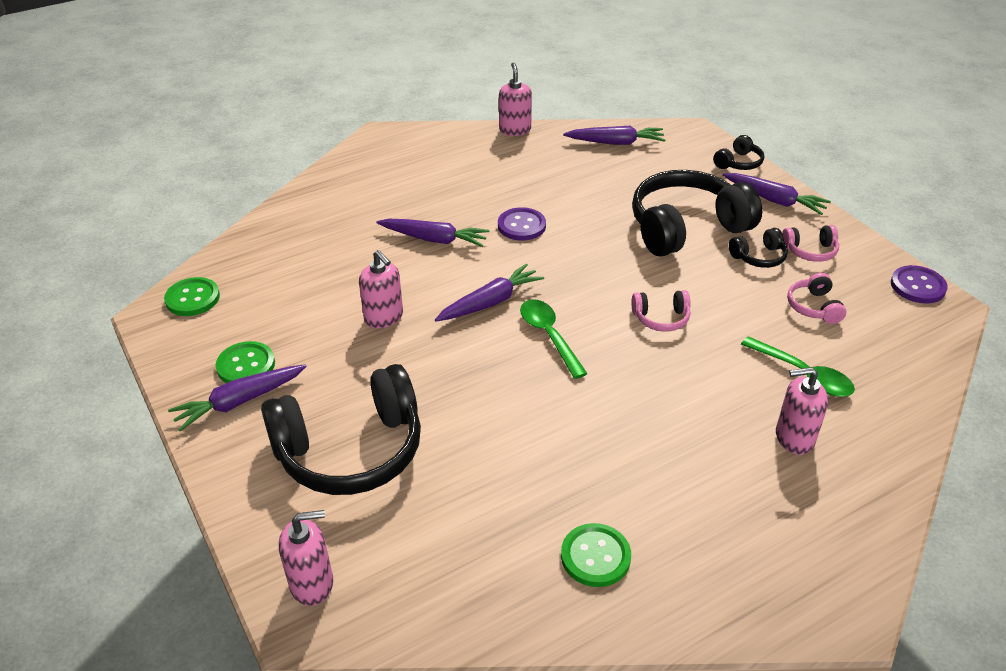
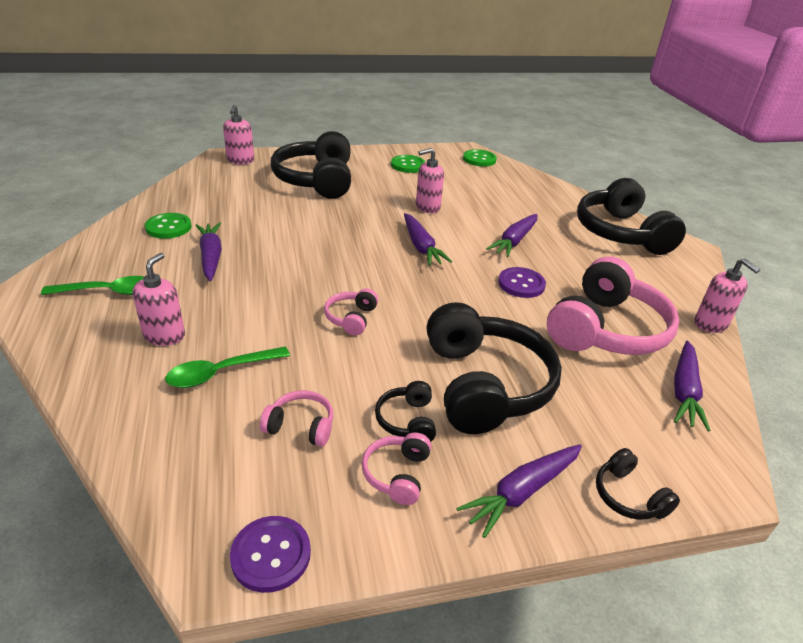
camera: 105 degrees right, 5 degrees down
(239, 402) = (378, 160): purple carrot -> purple carrot (211, 257)
(372, 174) = (621, 233): none -> black headphones
(515, 130) = (710, 324): pink soap dispenser -> pink soap dispenser turned 45 degrees clockwise
(549, 336) = (367, 260): green spoon -> green spoon (109, 292)
(562, 177) = (605, 329): none -> pink headphones

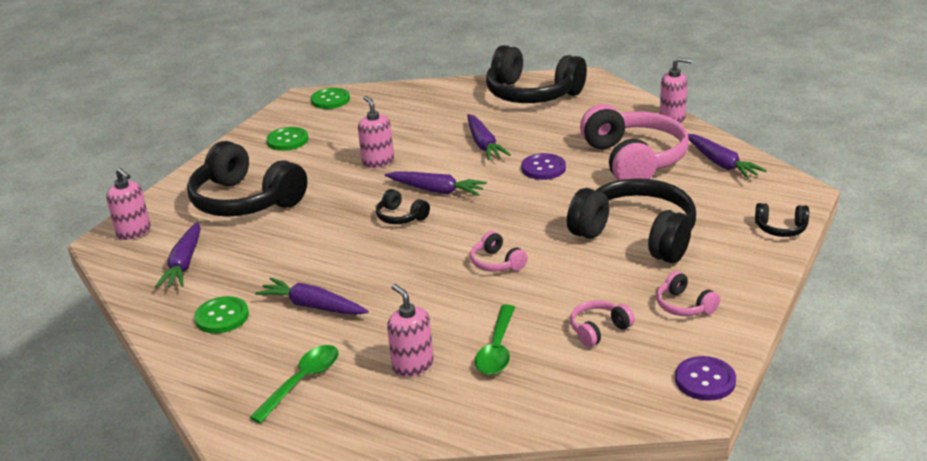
camera: 45 degrees left, 5 degrees down
(407, 421) = (639, 282): black headphones -> black headphones (401, 217)
(427, 207) = (378, 162): pink soap dispenser -> pink soap dispenser turned 135 degrees clockwise
(522, 492) = (743, 264): purple carrot -> purple carrot (184, 263)

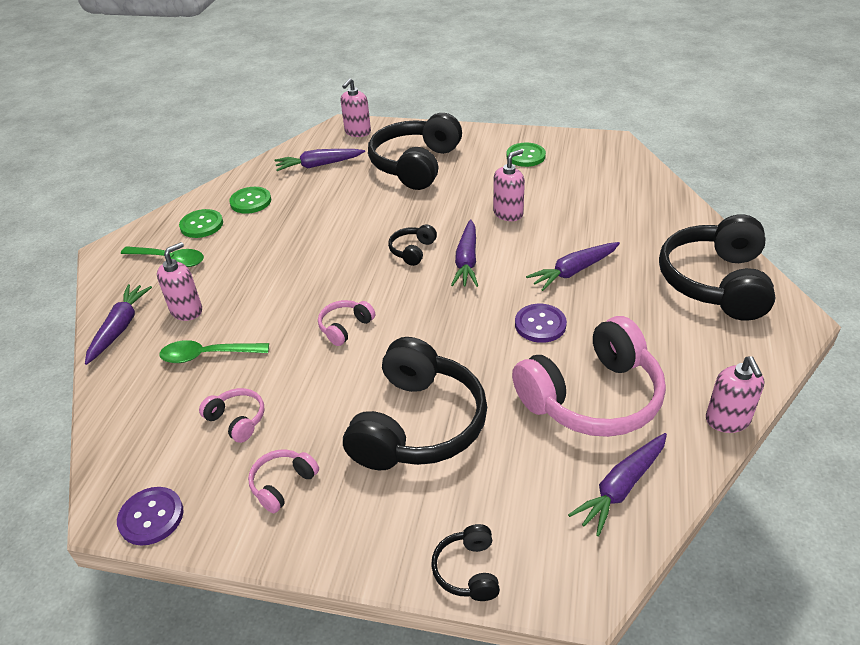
camera: 75 degrees right, 10 degrees up
(312, 306) = (267, 239): purple carrot -> purple carrot (120, 328)
(330, 100) = (616, 157): green button -> green button (201, 225)

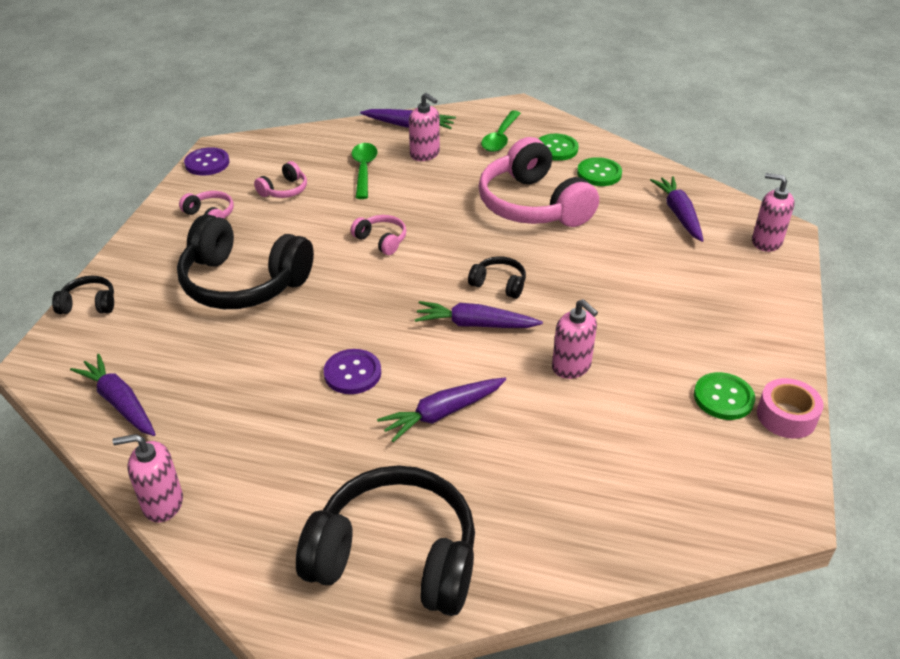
camera: 90 degrees right, 0 degrees up
(416, 165) = (687, 290): black headphones -> none
(536, 137) = (786, 416): none -> pink tape
(573, 271) = (442, 413): purple carrot -> purple carrot turned 90 degrees counterclockwise
(592, 397) = (234, 399): pink headphones -> pink headphones (533, 205)

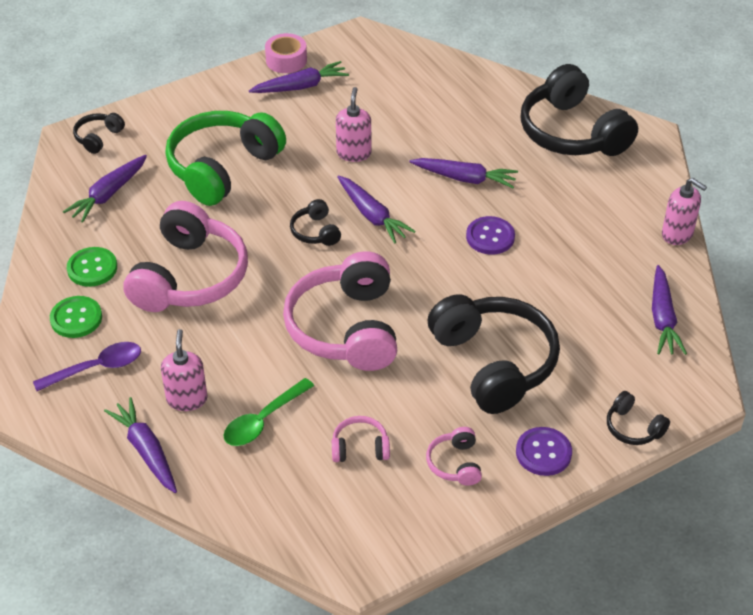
camera: 135 degrees left, 5 degrees up
(207, 163) = (393, 548): purple button -> purple button (543, 453)
(381, 240) = (346, 328): pink headphones -> pink headphones, size x2.27
(500, 138) = (97, 368): green spoon -> purple spoon
(645, 282) = (223, 168): none -> green headphones
(723, 398) = (301, 86): green button -> purple carrot
(766, 242) = (98, 138): pink soap dispenser -> black headphones

